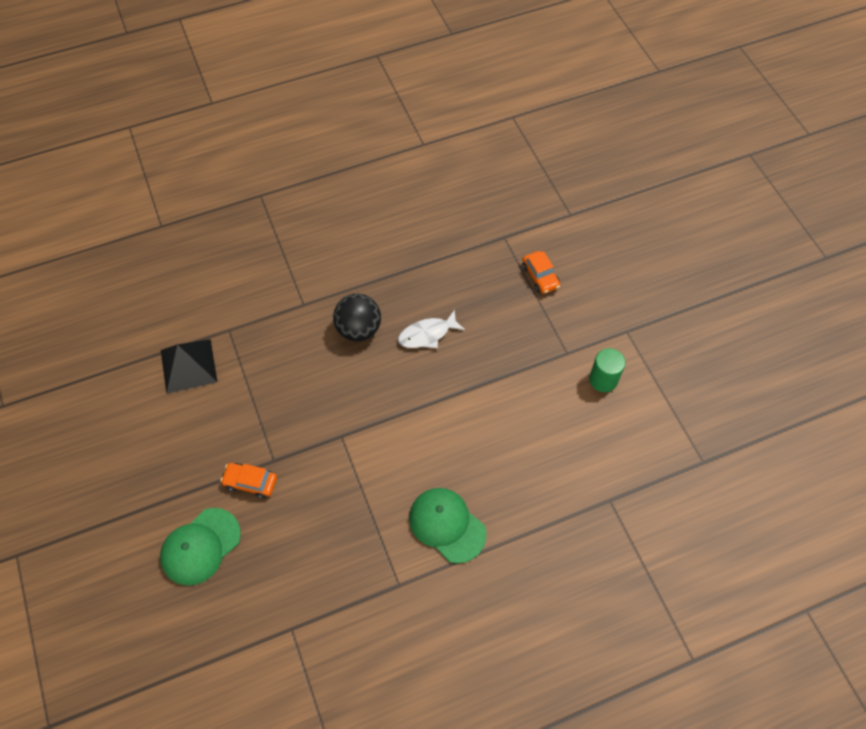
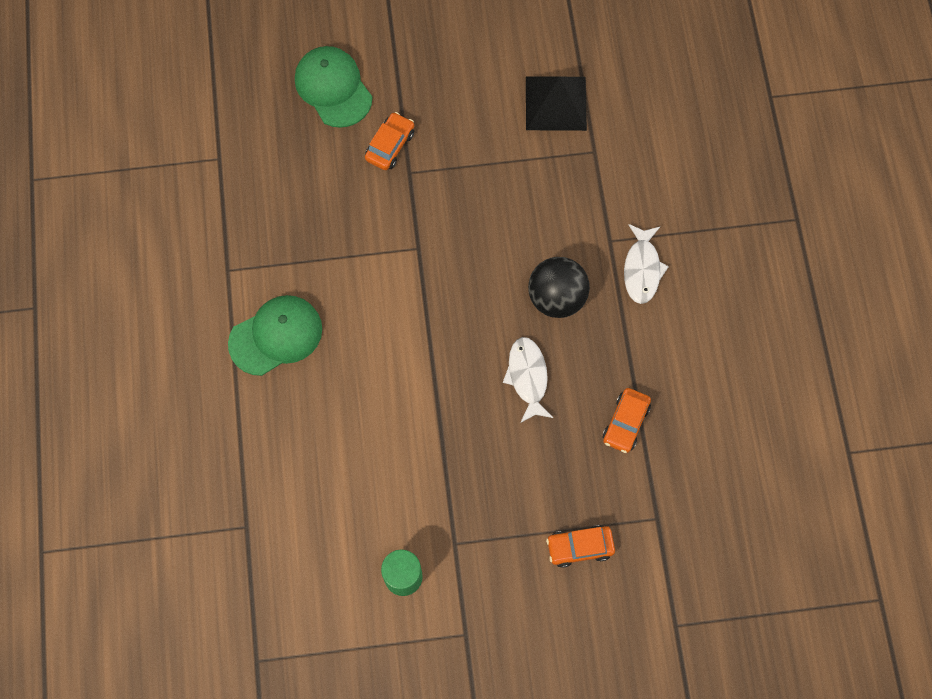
camera: 105 degrees right, 10 degrees up
(321, 279) = (642, 269): none -> white fish
(443, 267) = (625, 423): none -> orange car

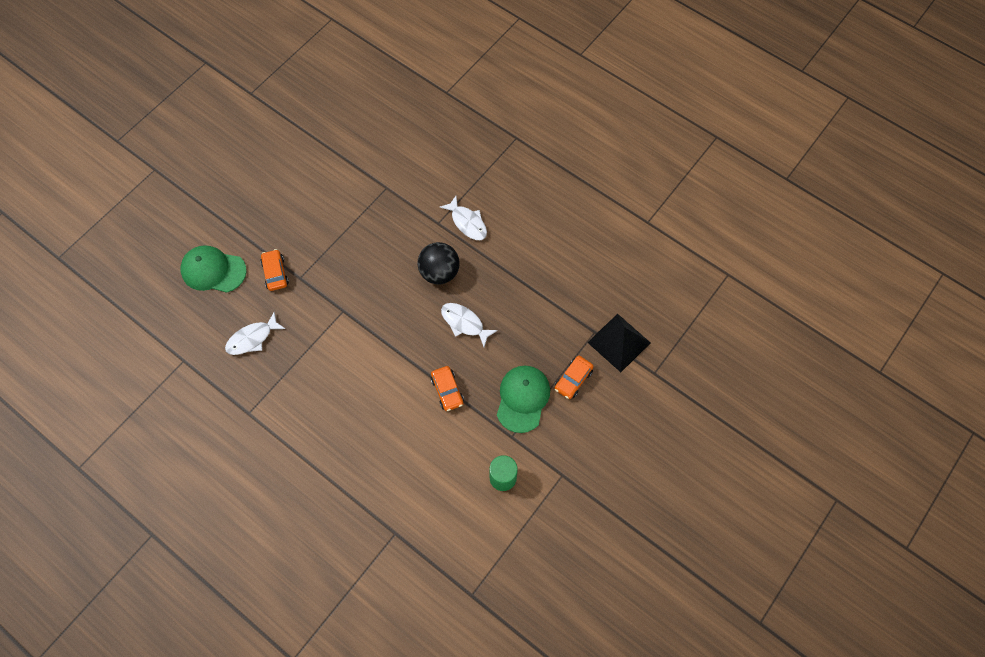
camera: 45 degrees left, 5 degrees down
(276, 336) = (311, 422): green cap -> green cap (523, 398)
(303, 195) = (252, 338): none -> white fish
(555, 103) = (343, 180): black pyramid -> black pyramid (619, 342)
(625, 423) = (534, 301): orange car -> orange car (447, 391)

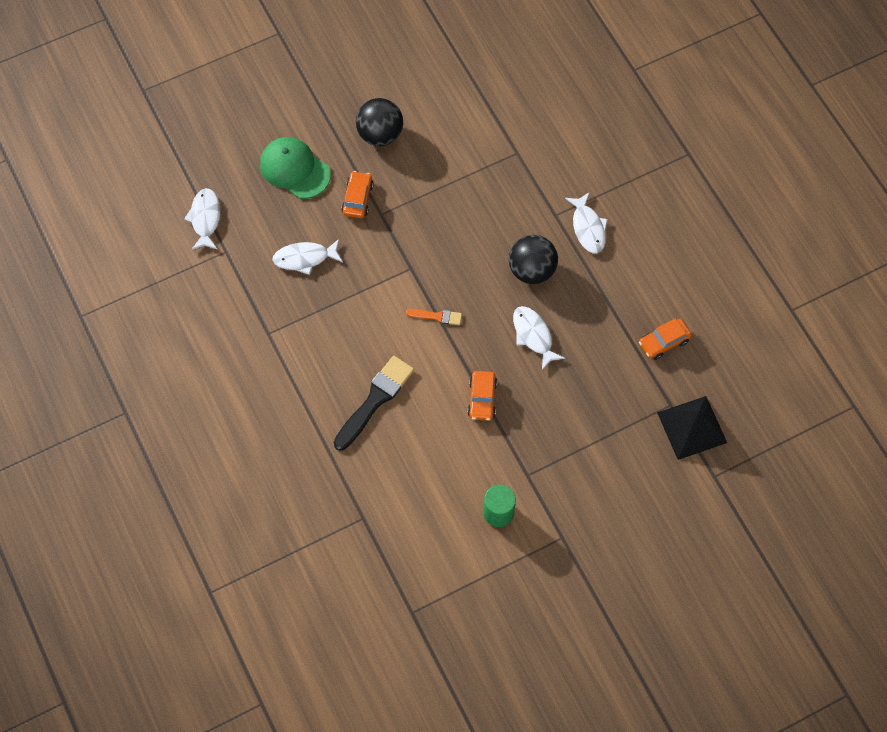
camera: 25 degrees right, 0 degrees up
(154, 340) = (205, 218): none -> white fish
(271, 216) = (380, 134): none -> black ball
(361, 430) = (375, 400): none -> black brush
(381, 340) = (437, 316): none -> orange brush
(523, 398) = (558, 441): green cap -> none
(573, 380) = (622, 445): orange car -> orange car (664, 342)

